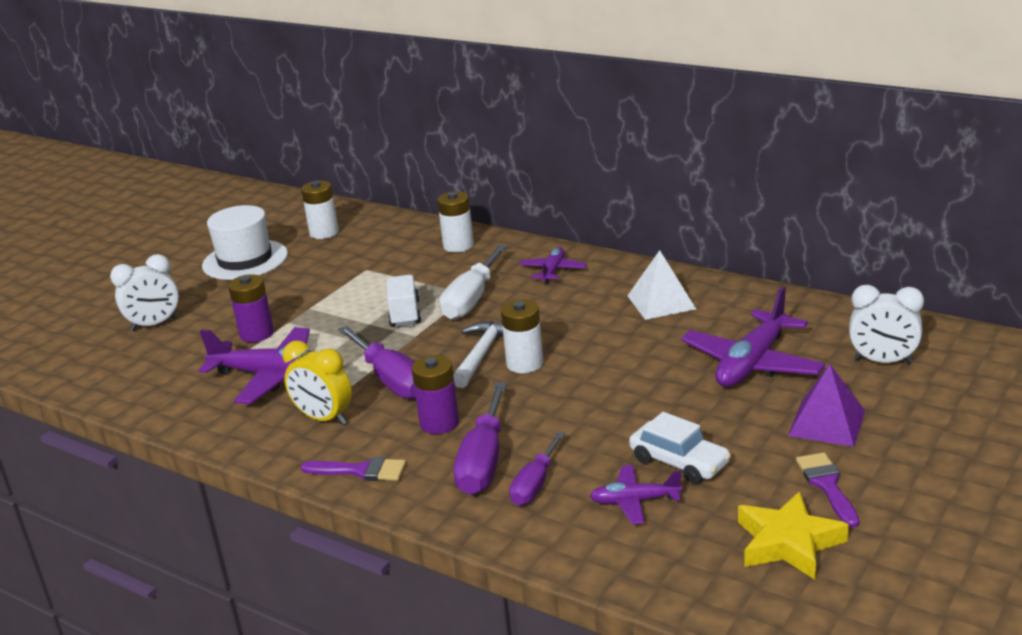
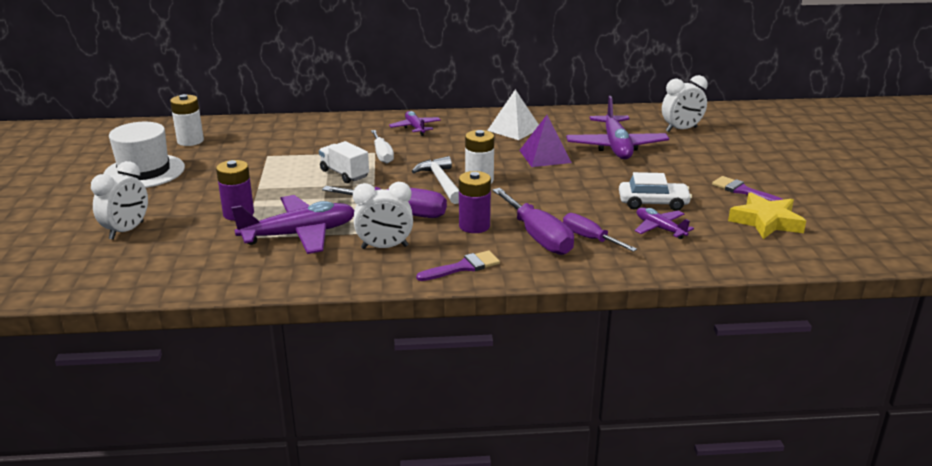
camera: 40 degrees left, 0 degrees up
(324, 418) = (384, 247): yellow clock -> white clock
(458, 246) = (320, 127): white battery -> none
(471, 299) = (382, 155): white screwdriver -> white screwdriver, size x0.64
(535, 484) = (589, 238): purple screwdriver -> purple screwdriver turned 150 degrees clockwise
(634, 501) = (660, 228): purple plane -> purple plane turned 90 degrees clockwise
(827, 423) = (698, 164): purple pyramid -> purple pyramid (545, 156)

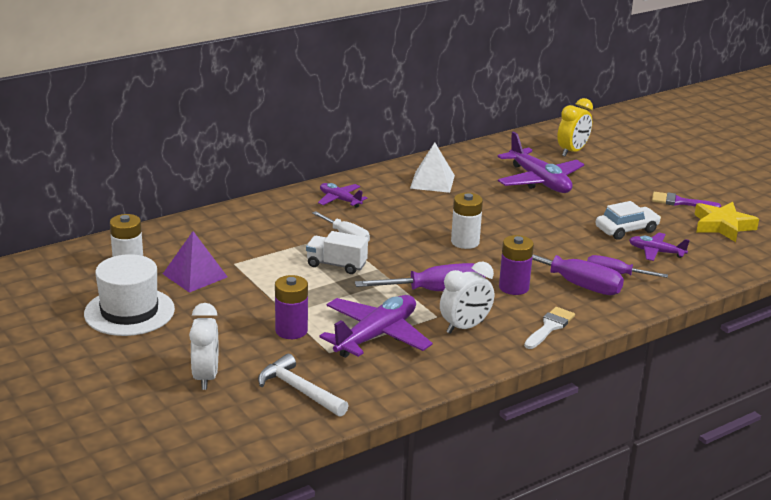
camera: 30 degrees left, 0 degrees up
(441, 182) = (435, 252): white hammer -> white hammer (299, 390)
(463, 267) = (550, 327): purple brush -> white brush
(545, 156) = (492, 204): purple pyramid -> purple pyramid (195, 275)
(681, 129) = (572, 151): white clock -> yellow clock

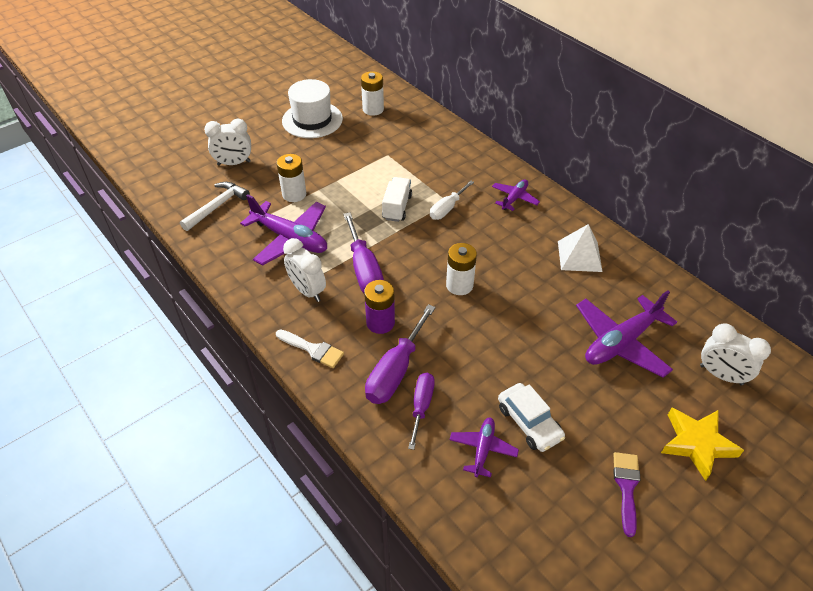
camera: 85 degrees right, 20 degrees up
(195, 275) = (366, 139): purple pyramid -> none
(291, 331) = (294, 194): purple battery -> white battery
(572, 151) = (721, 375): yellow clock -> white clock
(722, 226) = (575, 533): yellow star -> yellow star (696, 444)

